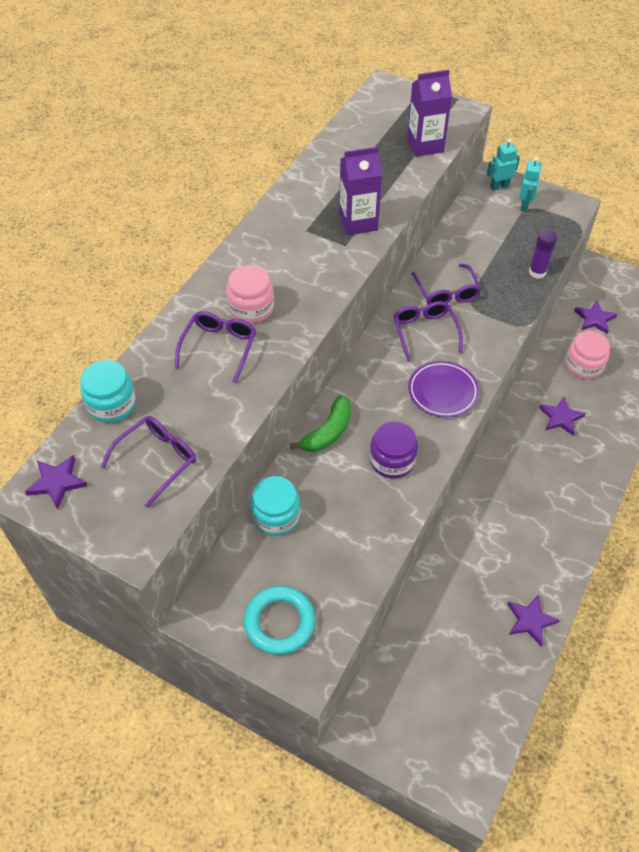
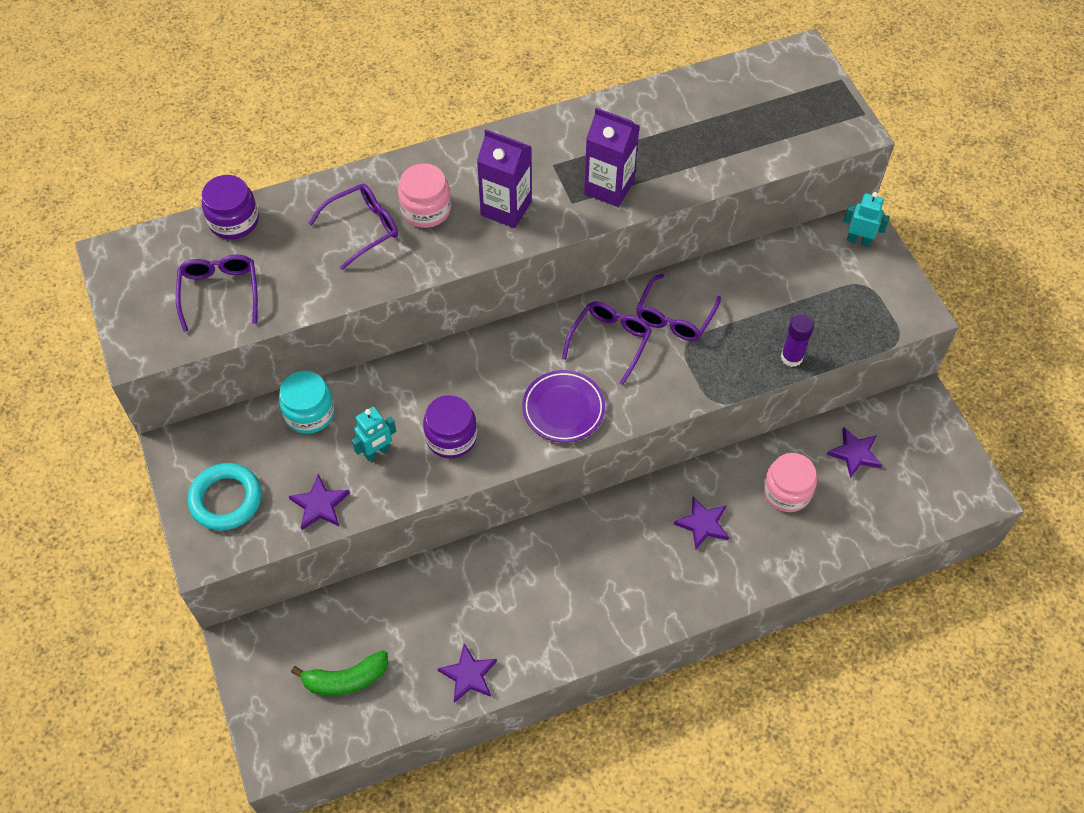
camera: 40 degrees right, 5 degrees up
(57, 482) = (135, 258): purple star -> purple star (320, 505)
(112, 404) = (234, 221): turquoise jar -> purple jar
(157, 460) = (220, 292): purple glasses -> purple glasses turned 90 degrees counterclockwise
(328, 432) = (425, 372): green banana -> green banana (346, 679)
(425, 145) = (767, 146): purple carton -> purple carton (506, 208)
(524, 205) = (863, 278): turquoise robot -> turquoise robot (377, 452)

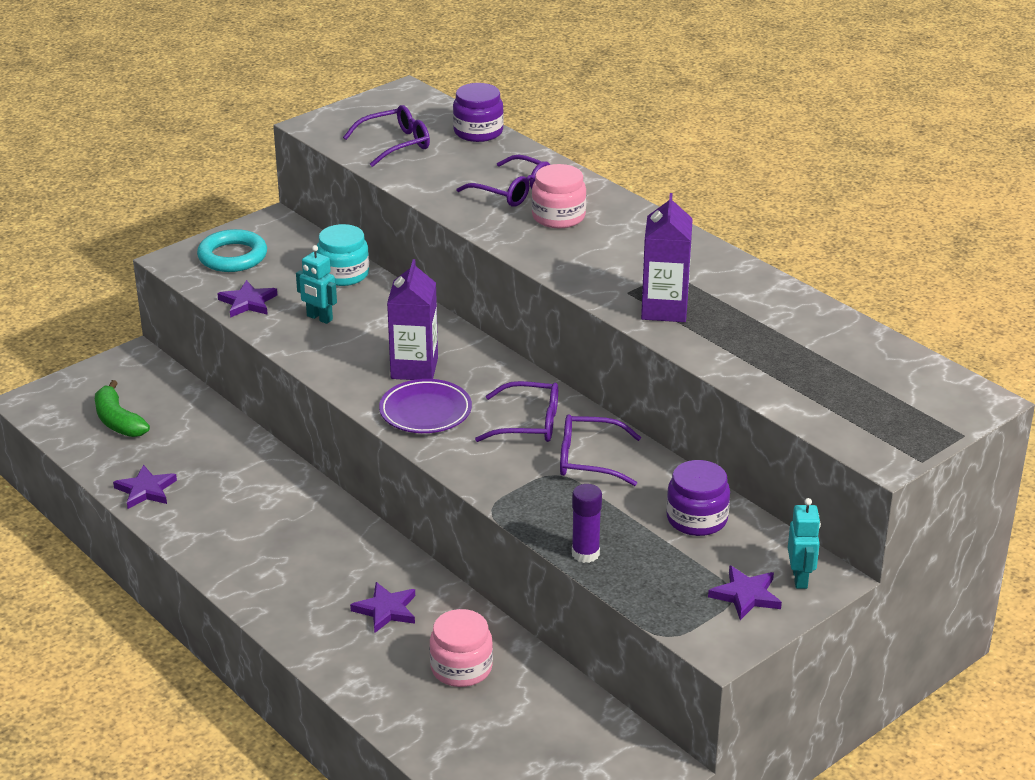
camera: 70 degrees right, 25 degrees down
(451, 437) = (356, 354): purple jar -> purple jar (697, 519)
(506, 208) = (591, 257): purple carton -> purple carton (414, 368)
(855, 453) = (545, 716): purple star -> purple star (746, 595)

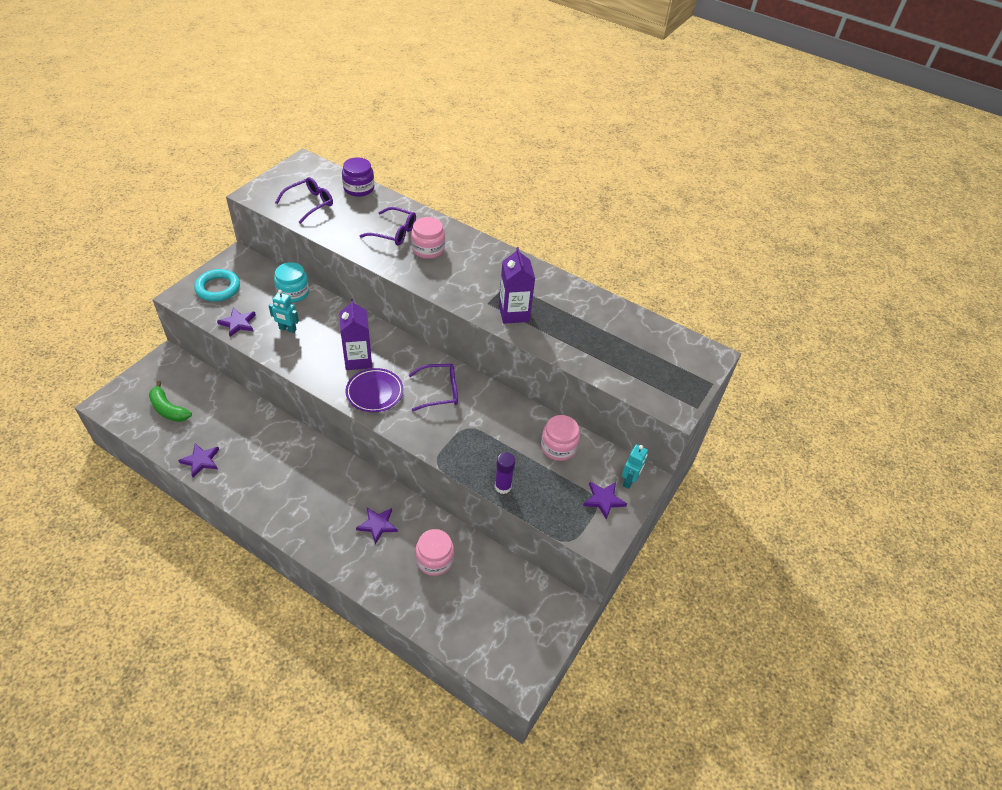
camera: 20 degrees left, 15 degrees up
(589, 460) = (483, 413): purple glasses -> none
(697, 519) = (558, 447): purple jar -> pink jar
(800, 578) = (629, 481): turquoise robot -> turquoise robot turned 45 degrees clockwise

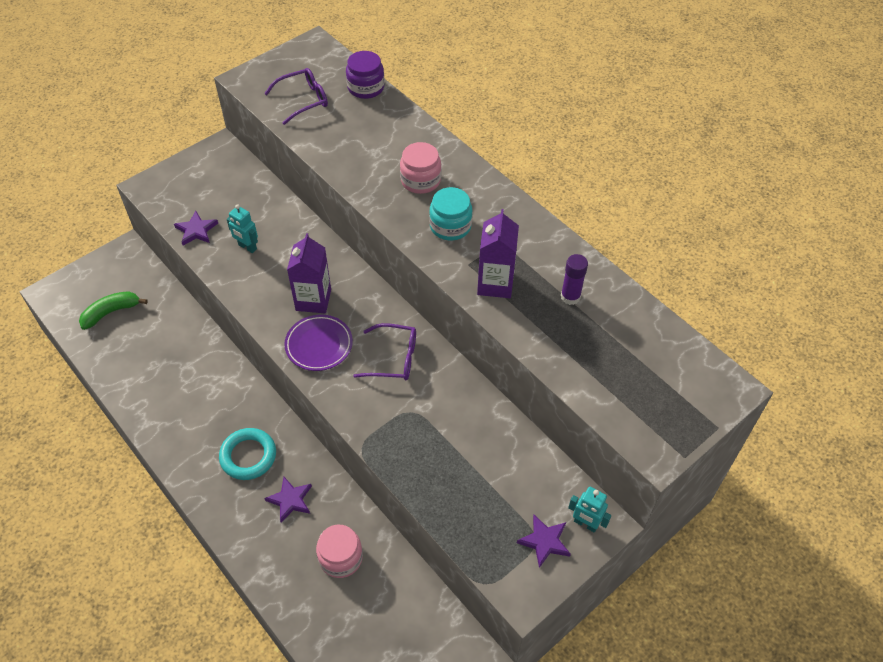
camera: 20 degrees right, 5 degrees up
(168, 409) = (111, 312): green banana -> green banana turned 90 degrees clockwise
(201, 461) = (126, 380): purple star -> none
(218, 288) = (188, 183): turquoise ring -> turquoise ring (248, 456)
(293, 292) = (267, 202): turquoise jar -> turquoise jar (450, 226)
(394, 232) = (387, 152): purple glasses -> none
(503, 486) = (428, 496): purple glue stick -> purple glue stick (570, 297)
(558, 447) = (512, 460): pink jar -> none
(629, 481) = (585, 524): turquoise robot -> turquoise robot turned 75 degrees clockwise

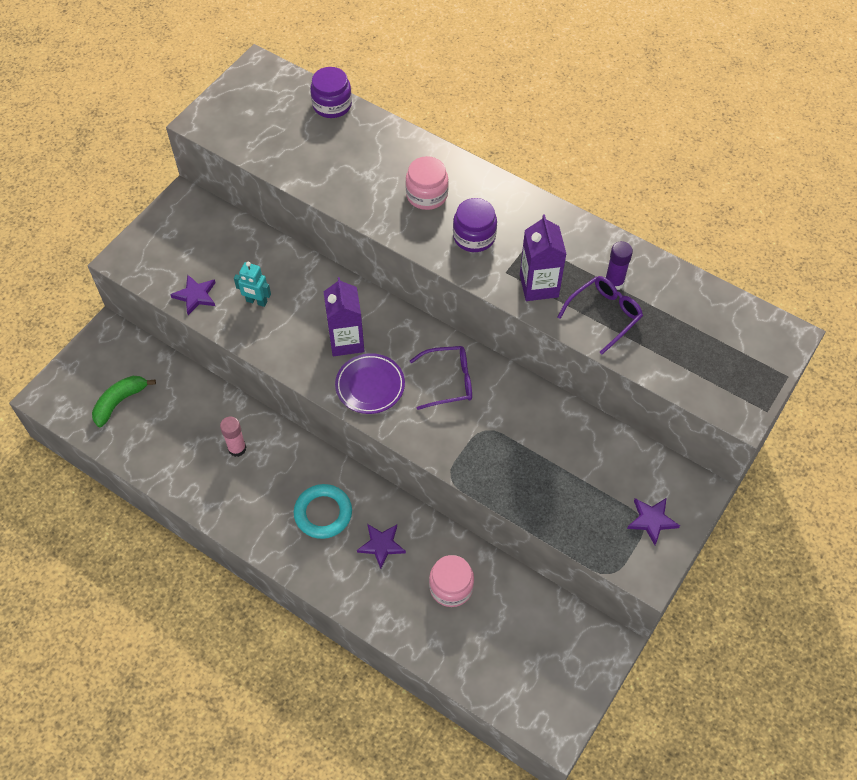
camera: 15 degrees left, 5 degrees up
(195, 378) = (237, 448): none -> pink glue stick
(303, 100) = (272, 133): purple glasses -> purple glasses (604, 315)
(450, 226) = (474, 236): turquoise jar -> purple jar
(585, 524) = (683, 494): turquoise robot -> none

